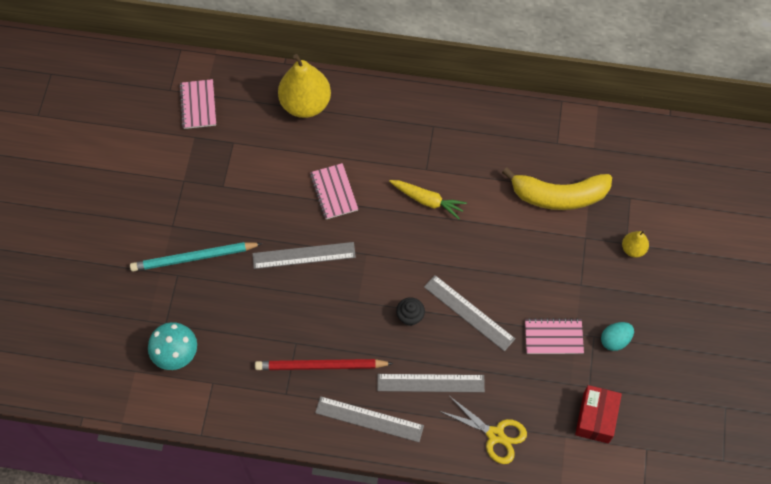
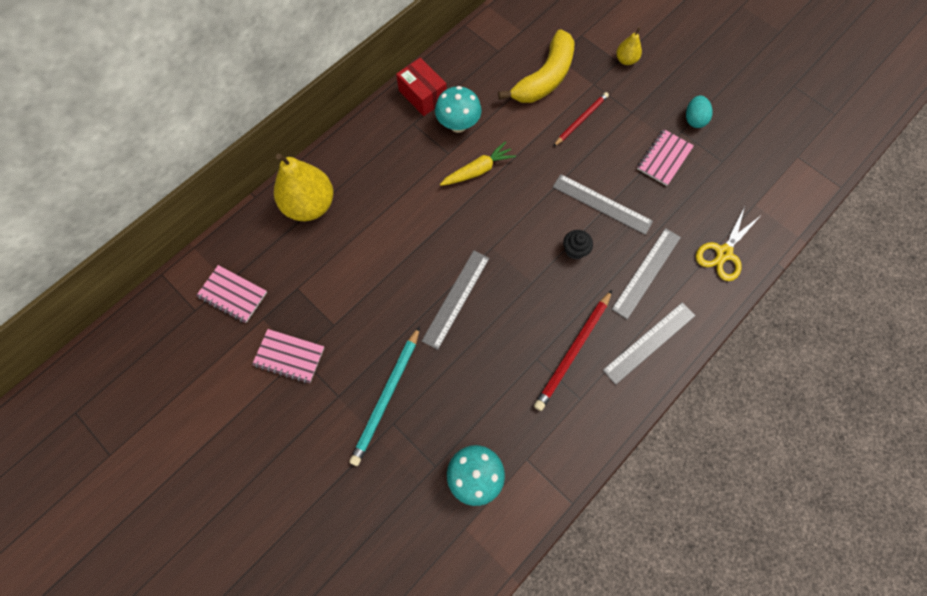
camera: 55 degrees left, 5 degrees up
(334, 192) = (414, 236): pink notebook -> pink notebook (289, 356)
(458, 159) = (458, 125): none -> turquoise mushroom
(469, 312) = (602, 204): grey ruler -> grey ruler turned 45 degrees clockwise
(495, 435) = (723, 253): yellow scissors -> yellow scissors turned 150 degrees clockwise
(539, 249) = (581, 120): none -> red pencil
(596, 418) = (752, 173): red box -> red box (423, 95)

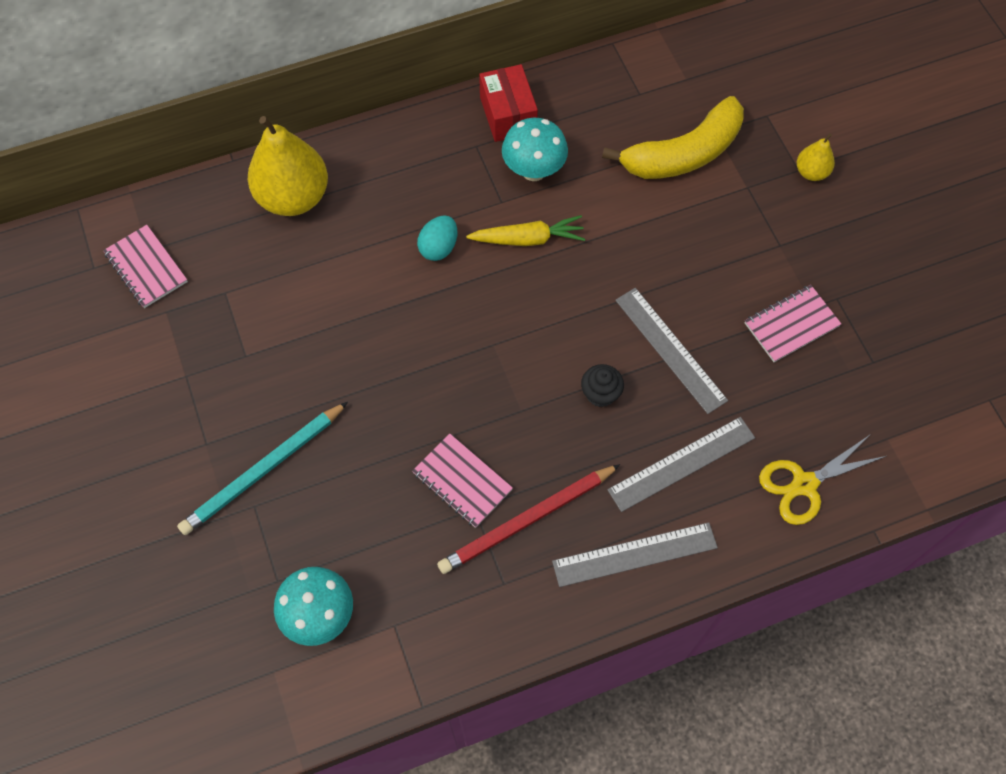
camera: 25 degrees right, 5 degrees down
(289, 356) = (174, 370): pink notebook -> pink notebook (462, 481)
(456, 298) = (412, 389): grey ruler -> none
(581, 120) = (703, 228): red pencil -> none
(694, 119) = (864, 290): turquoise egg -> turquoise egg (438, 247)

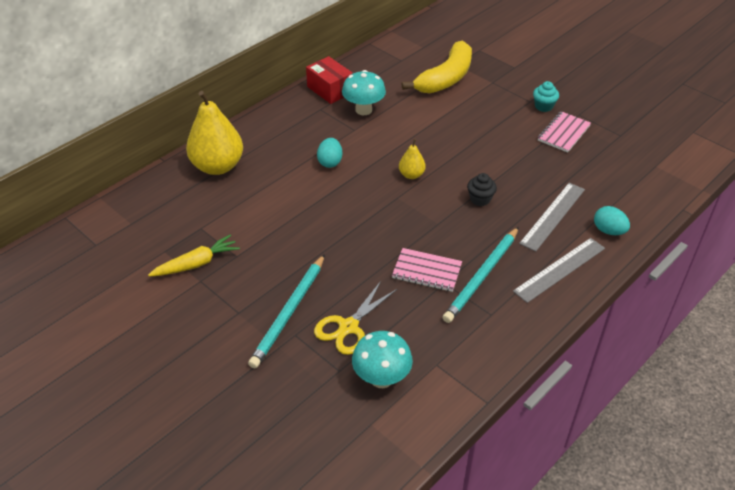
camera: 25 degrees left, 20 degrees down
(146, 267) = (136, 232): pink notebook -> none
(527, 521) = (482, 276): red pencil -> turquoise pencil
(528, 239) = (383, 141): yellow carrot -> yellow carrot (197, 263)
(670, 349) = (505, 165): grey ruler -> none
(742, 521) = (608, 231): none -> turquoise egg
(794, 263) = (543, 106): none -> turquoise cupcake
(804, 484) = (628, 201): yellow scissors -> yellow scissors (348, 327)
(811, 172) = (522, 66): yellow pear -> yellow pear (411, 175)

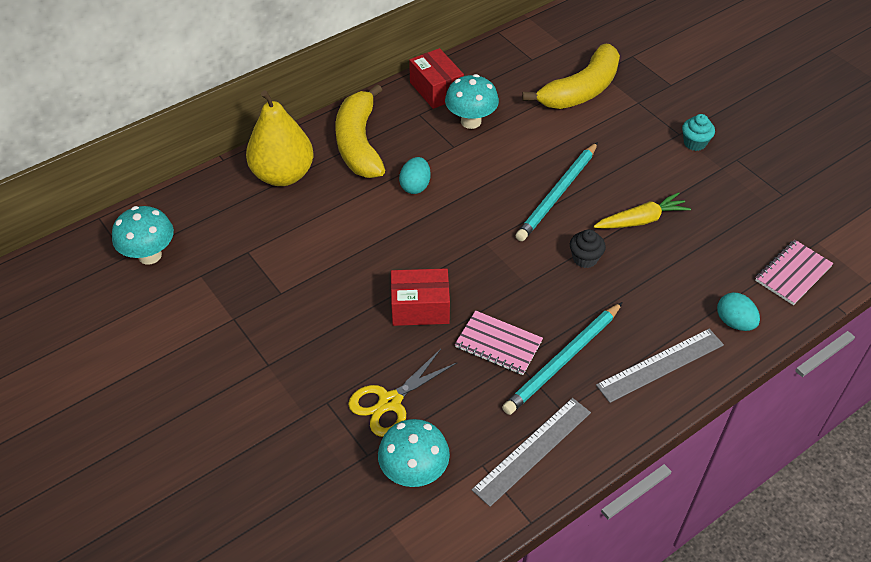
camera: 10 degrees right, 5 degrees up
(116, 241) = (150, 255): none -> turquoise mushroom
(197, 263) = (234, 296): yellow carrot -> yellow carrot (641, 220)
(276, 136) = (359, 143): none -> yellow banana
(289, 313) = (326, 374): turquoise pencil -> turquoise pencil (557, 194)
(356, 252) = (420, 308): none -> red box
(411, 175) = (509, 215): yellow pear -> none
(553, 216) = (669, 293): grey ruler -> grey ruler (532, 450)
(563, 133) = (711, 183): pink notebook -> pink notebook (793, 274)

